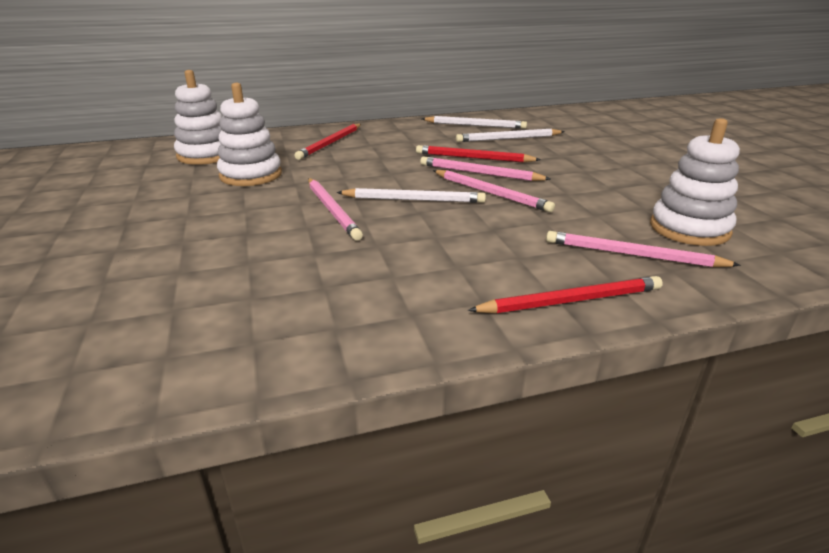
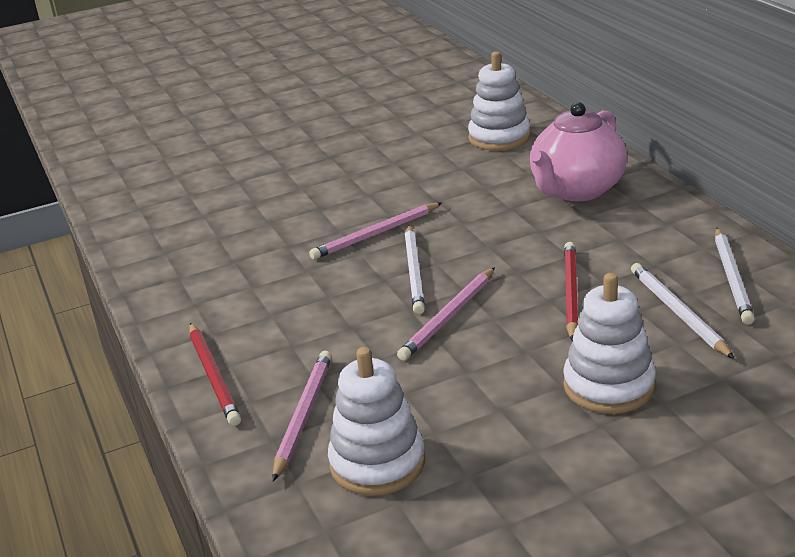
camera: 85 degrees right, 0 degrees up
(251, 175) = (452, 174): white stacking toy -> white stacking toy (609, 386)
(330, 143) = (576, 190): red pencil -> pink teapot
(479, 173) = (513, 303): pink pencil -> none

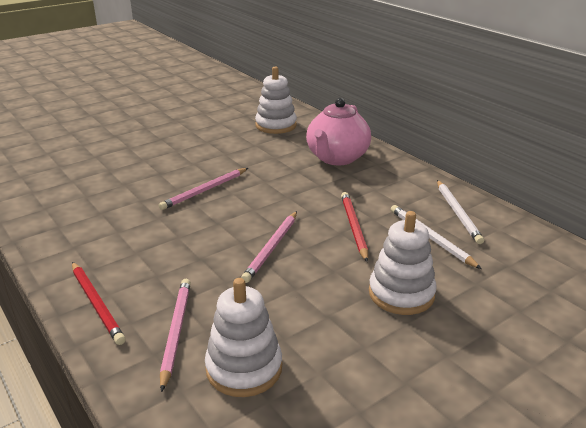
camera: 15 degrees left, 0 degrees up
(414, 272) = (239, 216): white pencil -> none

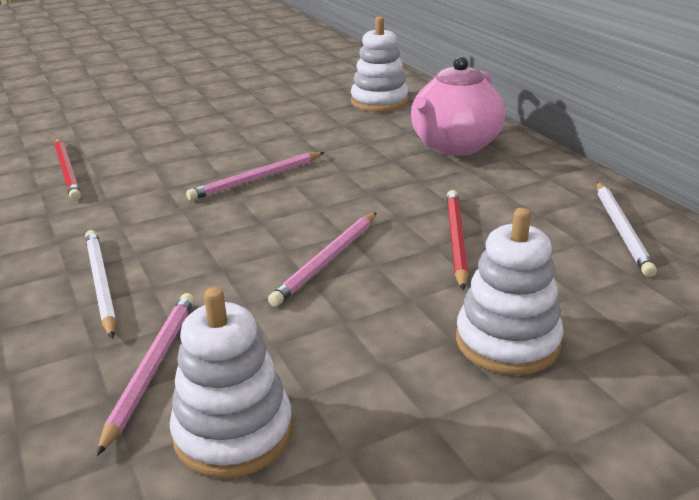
camera: 10 degrees right, 0 degrees up
(97, 304) = (57, 319): red pencil -> red pencil (67, 171)
(430, 238) = (571, 263): white pencil -> white pencil (100, 284)

